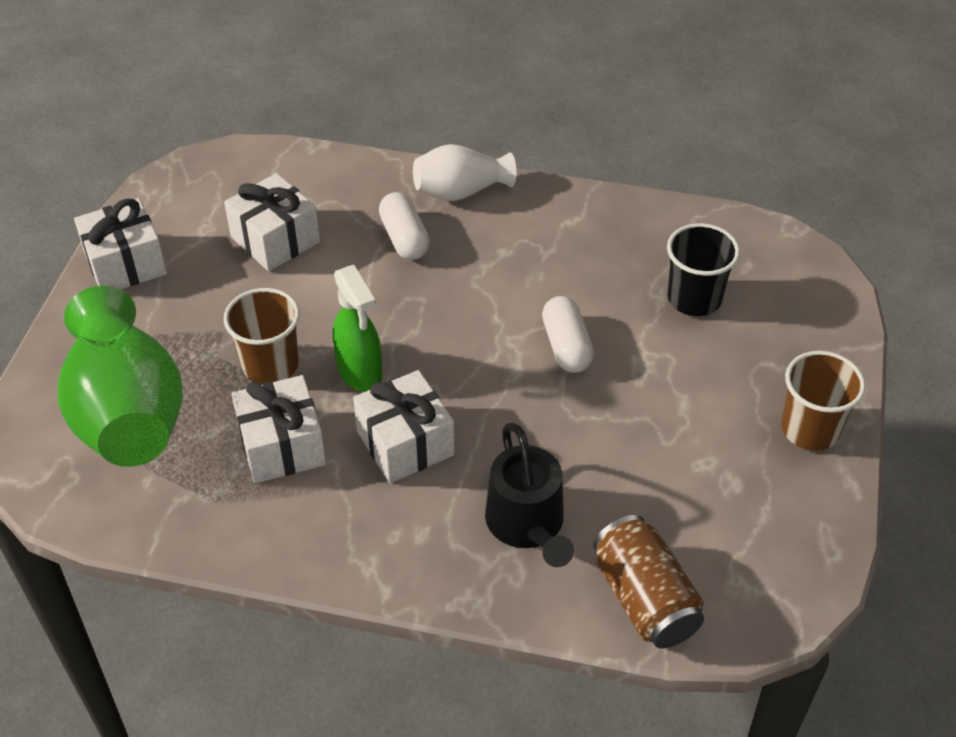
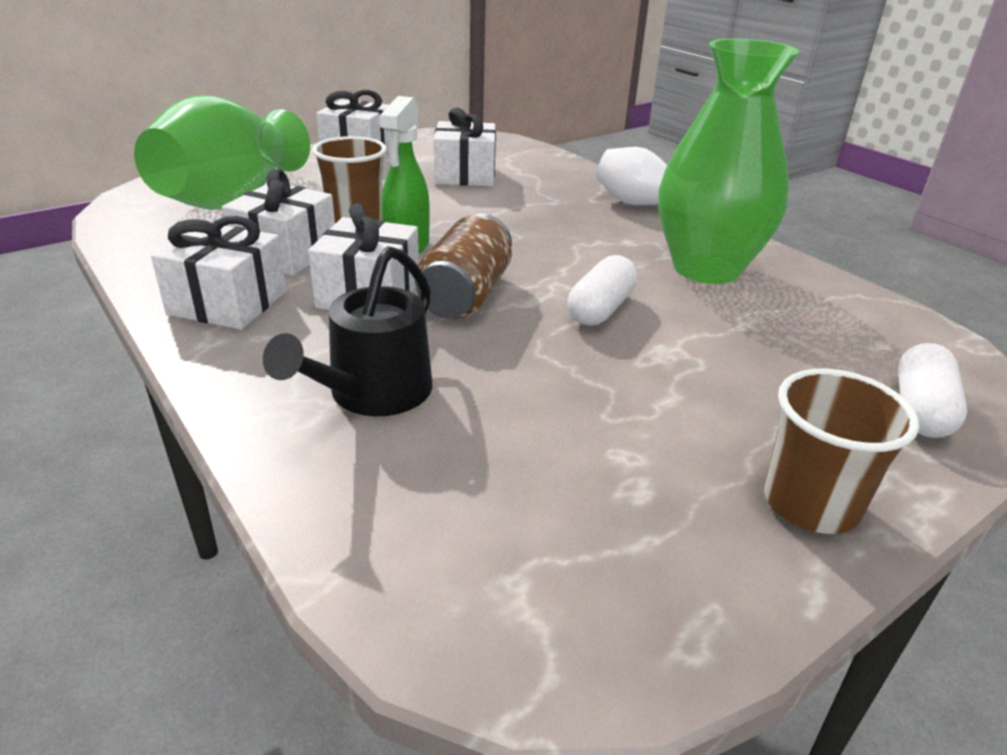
camera: 40 degrees right, 15 degrees down
(323, 524) = (228, 303): none -> white gift
(404, 238) = (557, 206): white capsule -> white capsule (921, 410)
(585, 250) = (706, 268): none -> green vase
(645, 599) = (384, 523): brown can -> brown can (465, 295)
(694, 298) = (784, 339): black cup -> none

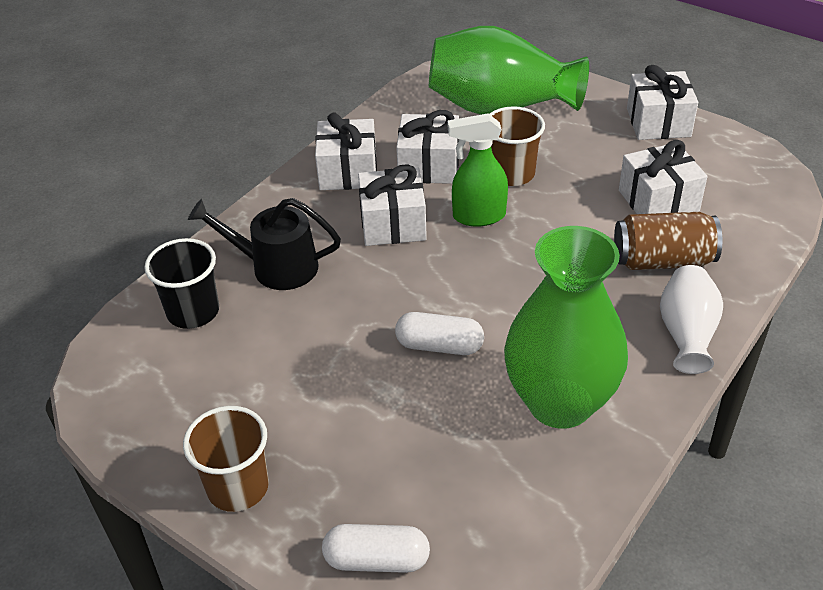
camera: 75 degrees right, 10 degrees up
(413, 494) = (193, 312): none -> black cup
(465, 295) = (418, 269): brown can -> brown can (662, 261)

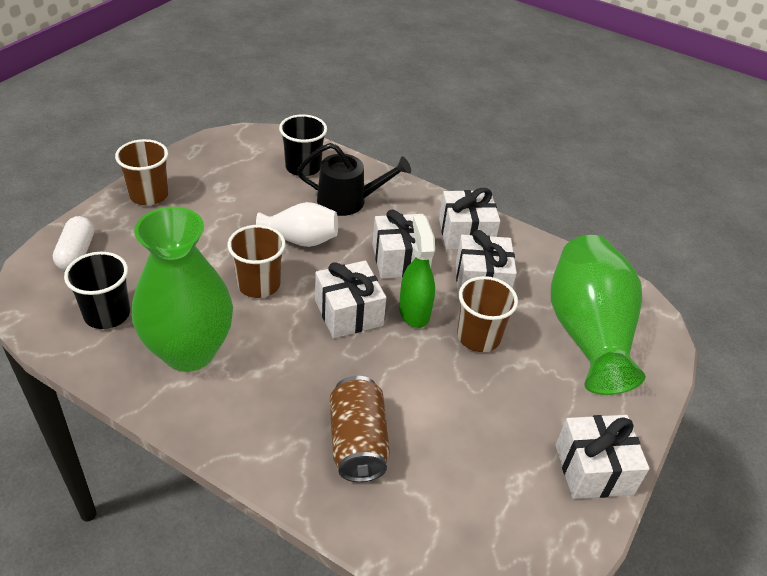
camera: 80 degrees right, 0 degrees up
(276, 267) = (348, 201): black watering can -> black watering can turned 90 degrees clockwise
(439, 346) = (259, 284): white capsule -> brown cup
(503, 498) = (107, 314): none -> black cup
(658, 201) = (450, 451): white gift -> white gift (348, 313)
(687, 334) = (256, 448): white vase -> white vase (300, 240)

